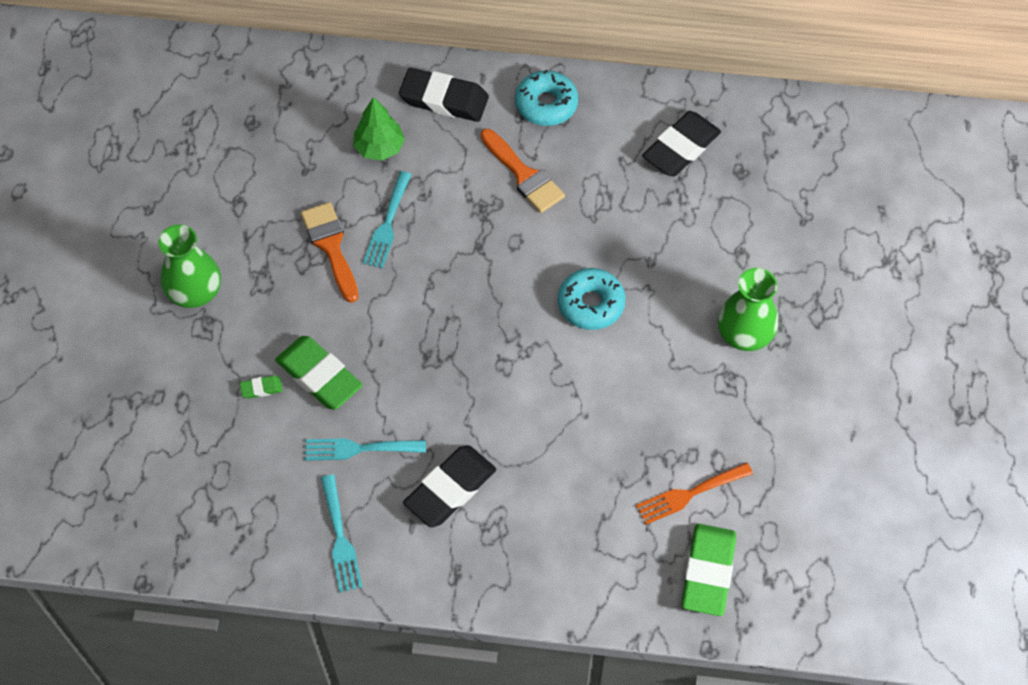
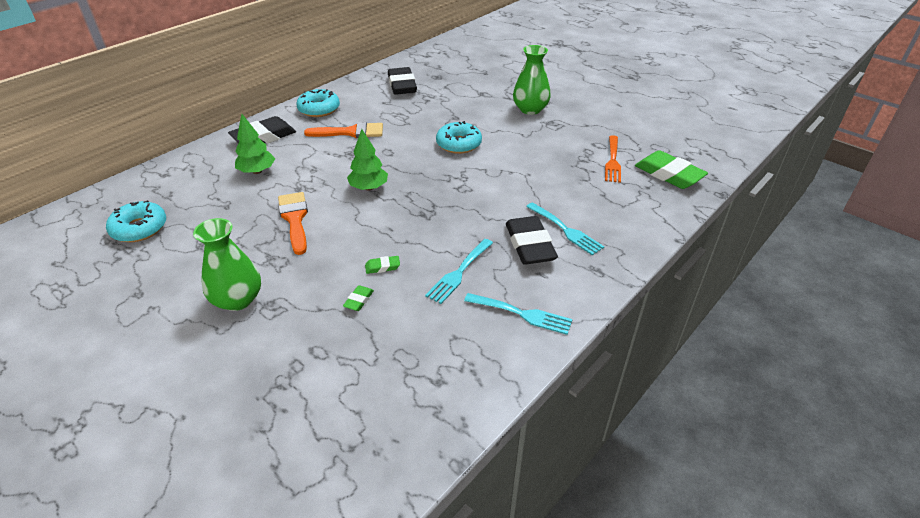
camera: 55 degrees left, 20 degrees down
(222, 130) = (139, 228): none -> turquoise donut
(319, 376) = (382, 267): green eraser -> green eraser, size x0.44
(331, 246) = (295, 219): orange brush -> orange brush turned 60 degrees clockwise
(387, 224) = (312, 190): turquoise fork -> turquoise fork (566, 230)
(433, 273) = (369, 187): none -> green tree

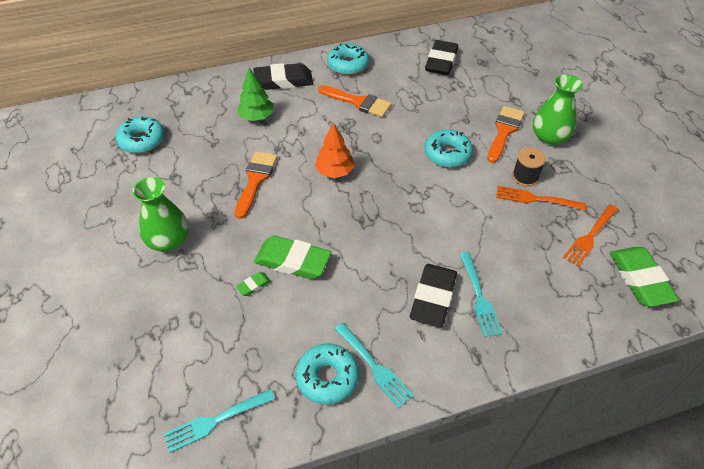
camera: 30 degrees right, 10 degrees up
(369, 187) = (334, 171): green tree -> orange tree
(382, 267) = (292, 261): green eraser -> green eraser, size x2.29
(459, 273) = (350, 297): turquoise fork -> turquoise fork (215, 421)
(487, 340) = (327, 377): none -> turquoise donut
(492, 116) = (504, 131): none -> orange brush
(533, 139) = (525, 177): none -> black spool
(553, 151) = (535, 199): none -> orange fork

